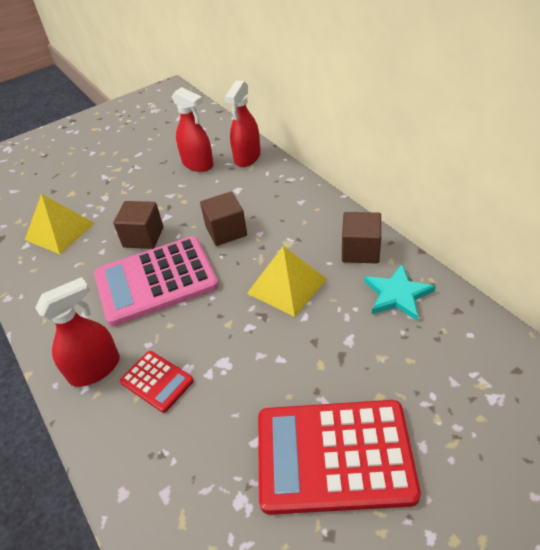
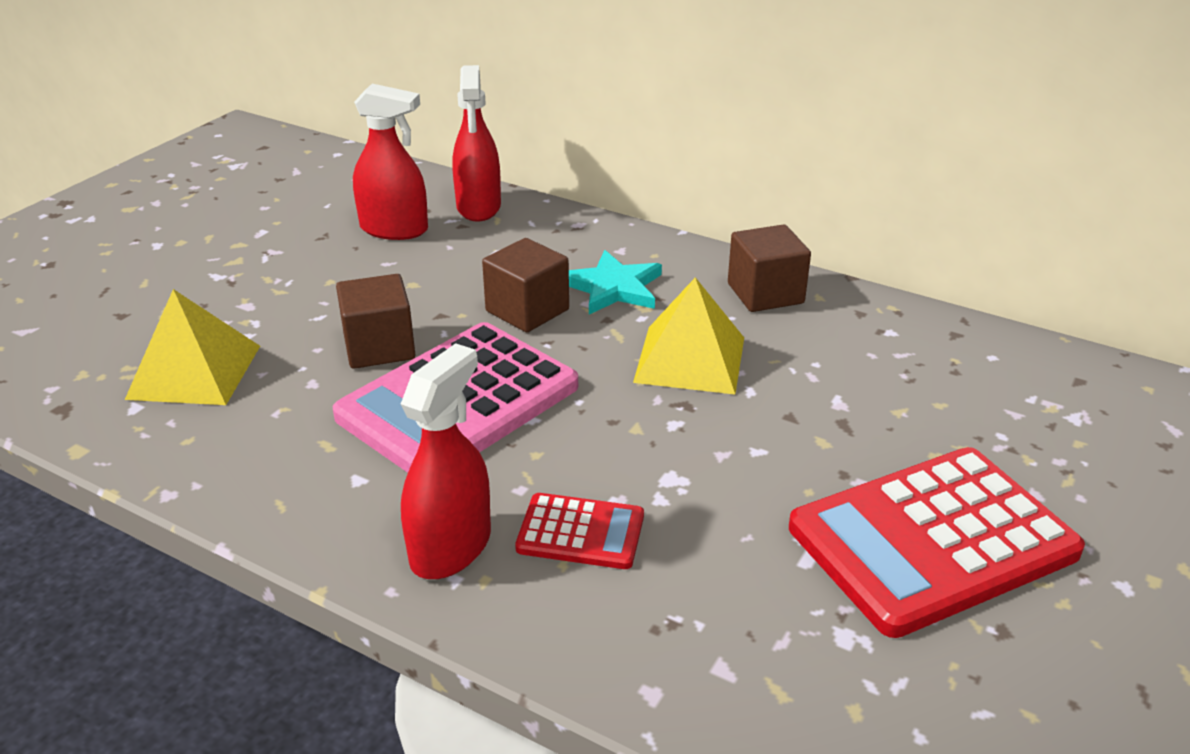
camera: 30 degrees left, 10 degrees down
(397, 294) = (861, 334): turquoise star -> turquoise star (613, 287)

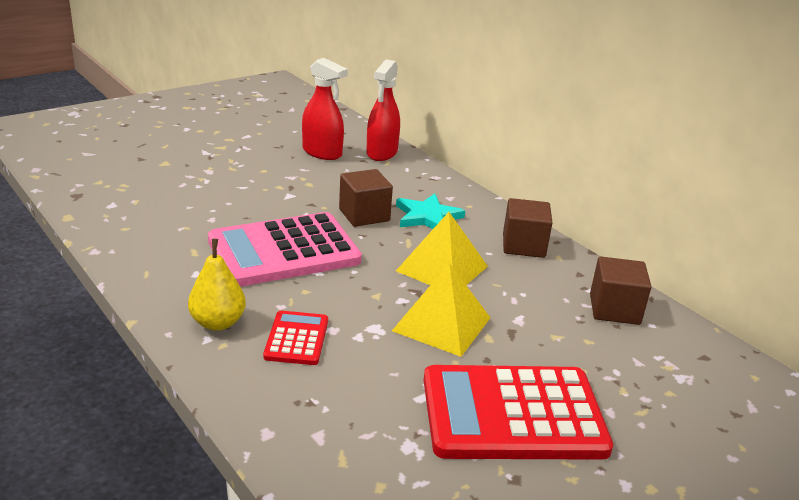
camera: 20 degrees right, 5 degrees down
(194, 372) = (155, 196): yellow pyramid -> yellow pyramid (442, 324)
(379, 347) = (263, 211): brown cube -> brown cube (614, 309)
(451, 547) = (218, 323): red spray bottle -> yellow pear
(580, 532) = (296, 339): red calculator -> red calculator turned 120 degrees counterclockwise

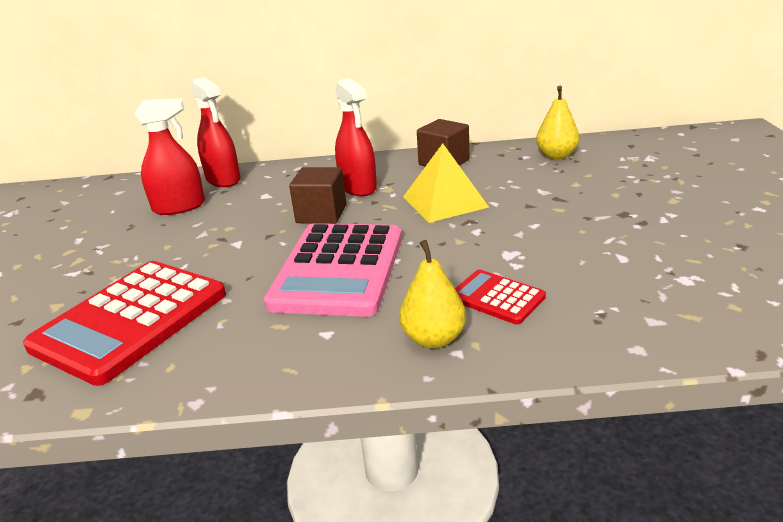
camera: 50 degrees left, 0 degrees up
(427, 217) = (358, 187): turquoise star -> red spray bottle
(442, 324) = (526, 222): yellow pyramid -> none
(513, 414) = (663, 226): red calculator -> red calculator (131, 320)
(614, 309) = (556, 155): brown cube -> yellow pear

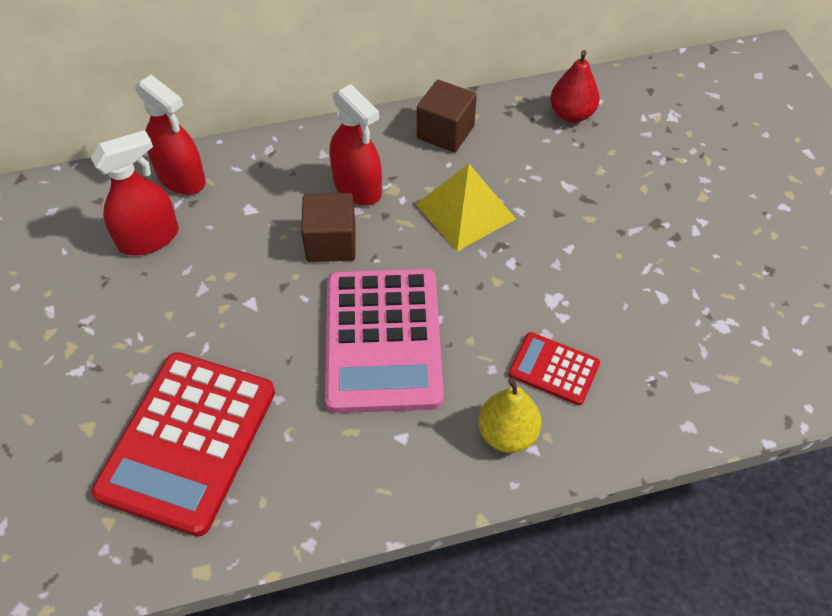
camera: 15 degrees left, 25 degrees up
(556, 155) = (571, 114): yellow pear -> red pear

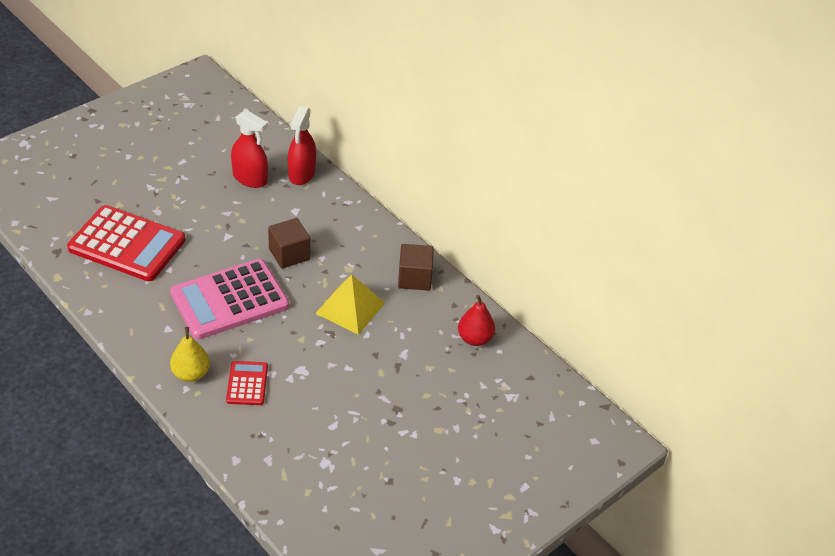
camera: 60 degrees right, 10 degrees down
(188, 441) = (127, 244): red calculator -> red calculator turned 150 degrees counterclockwise
(357, 188) = (340, 252): red spray bottle -> none

